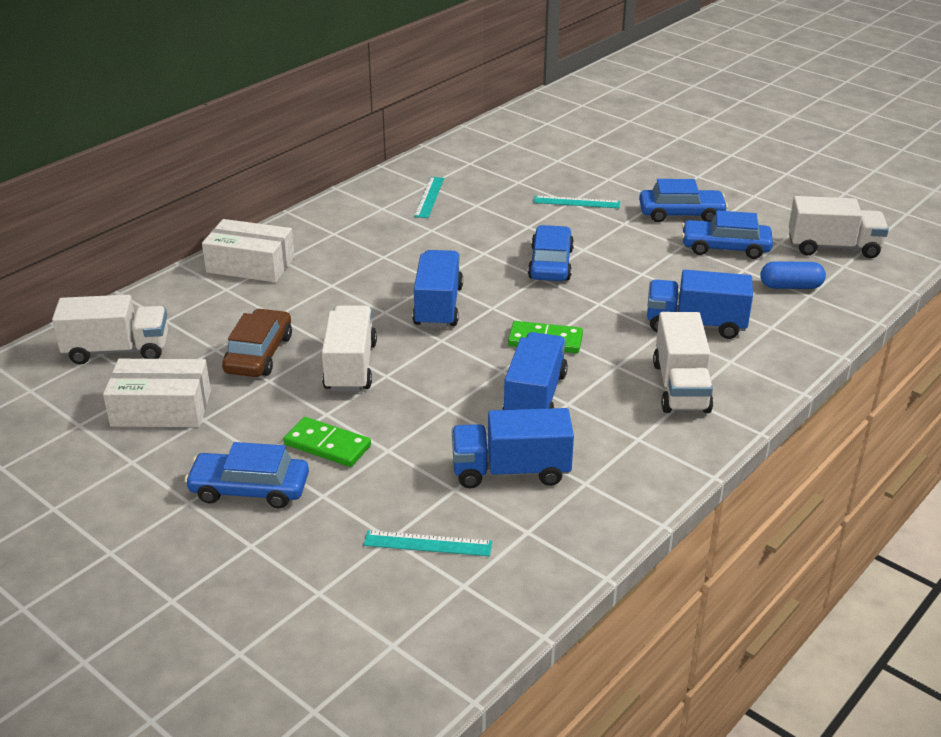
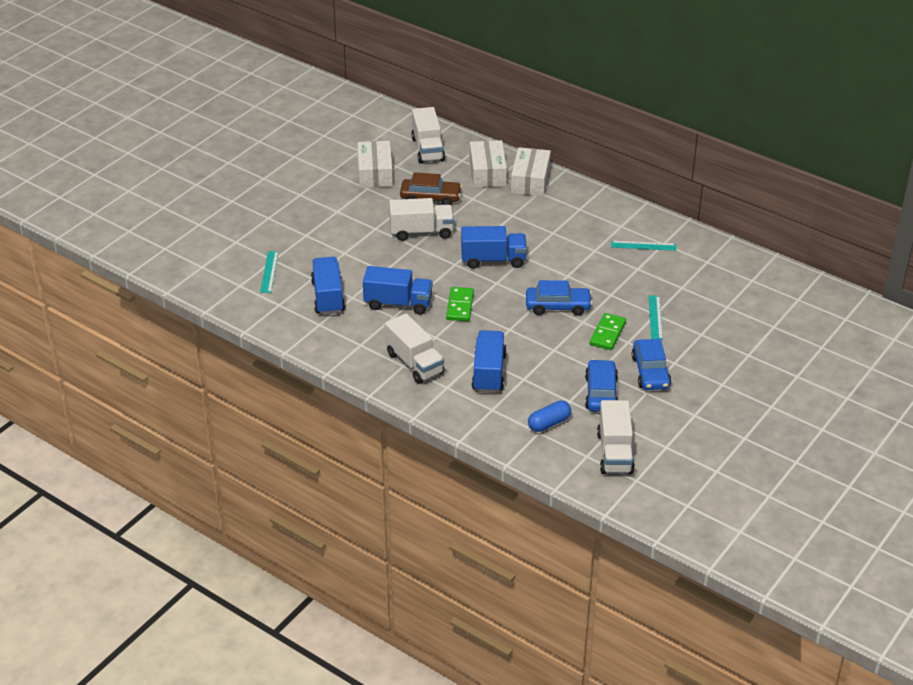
camera: 85 degrees right, 5 degrees up
(213, 298) = (487, 173): none -> white box
(250, 489) = (309, 211): blue car -> none
(327, 445) = (347, 231): green domino -> green domino (607, 333)
(680, 387) = (414, 363): white truck -> white truck turned 120 degrees counterclockwise
(790, 286) = (549, 423): blue capsule -> blue capsule turned 60 degrees clockwise

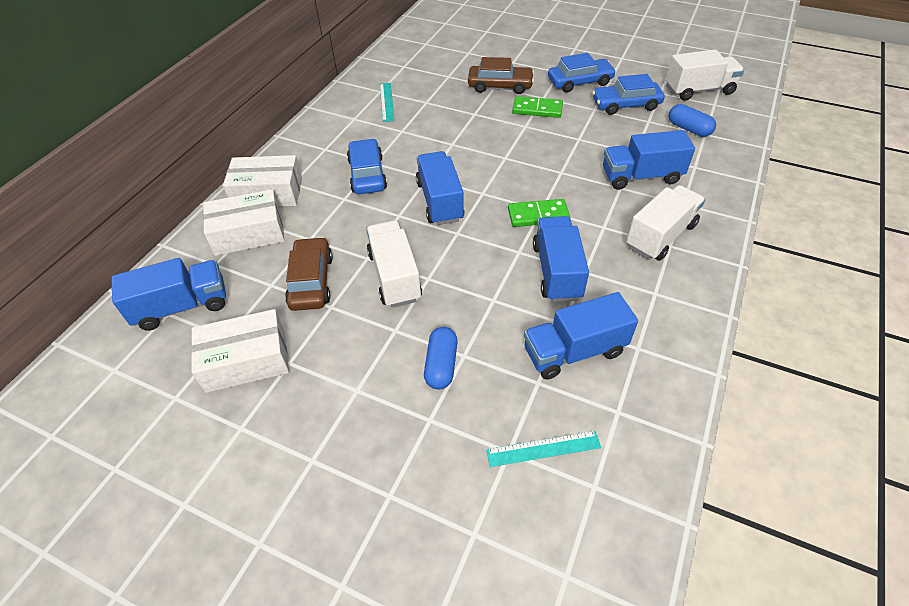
camera: 100 degrees left, 10 degrees up
(341, 243) = (441, 365): none -> blue capsule
(427, 149) = (182, 307): white truck -> blue truck
(558, 306) = (507, 144): blue car -> blue car (367, 174)
(655, 317) = (500, 86): turquoise ruler -> brown car

